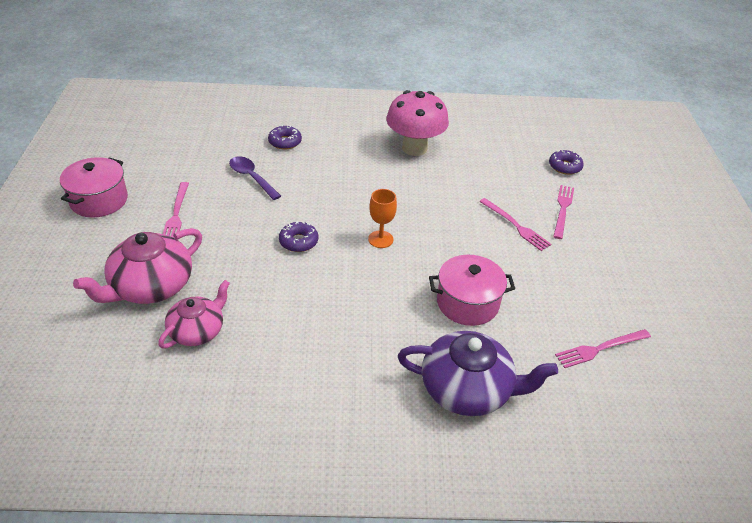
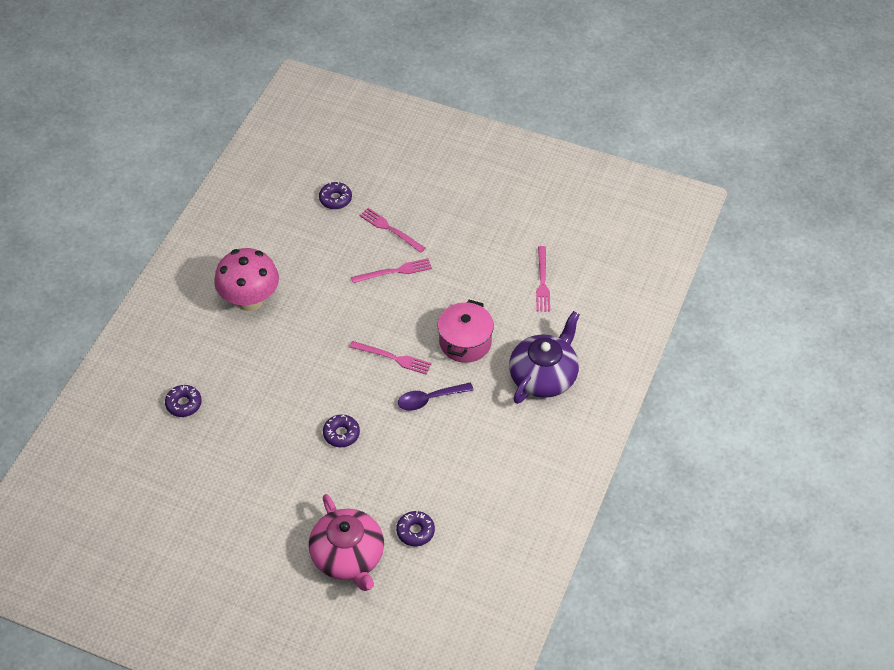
camera: 65 degrees left, 10 degrees up
(99, 200) = (204, 583): pink pot -> none
(176, 214) = (257, 521): pink fork -> pink fork (393, 358)
(197, 330) = (415, 531): pink teapot -> purple donut
(251, 177) = (230, 447): purple spoon -> purple spoon (429, 399)
(380, 239) = (366, 373): orange goblet -> none

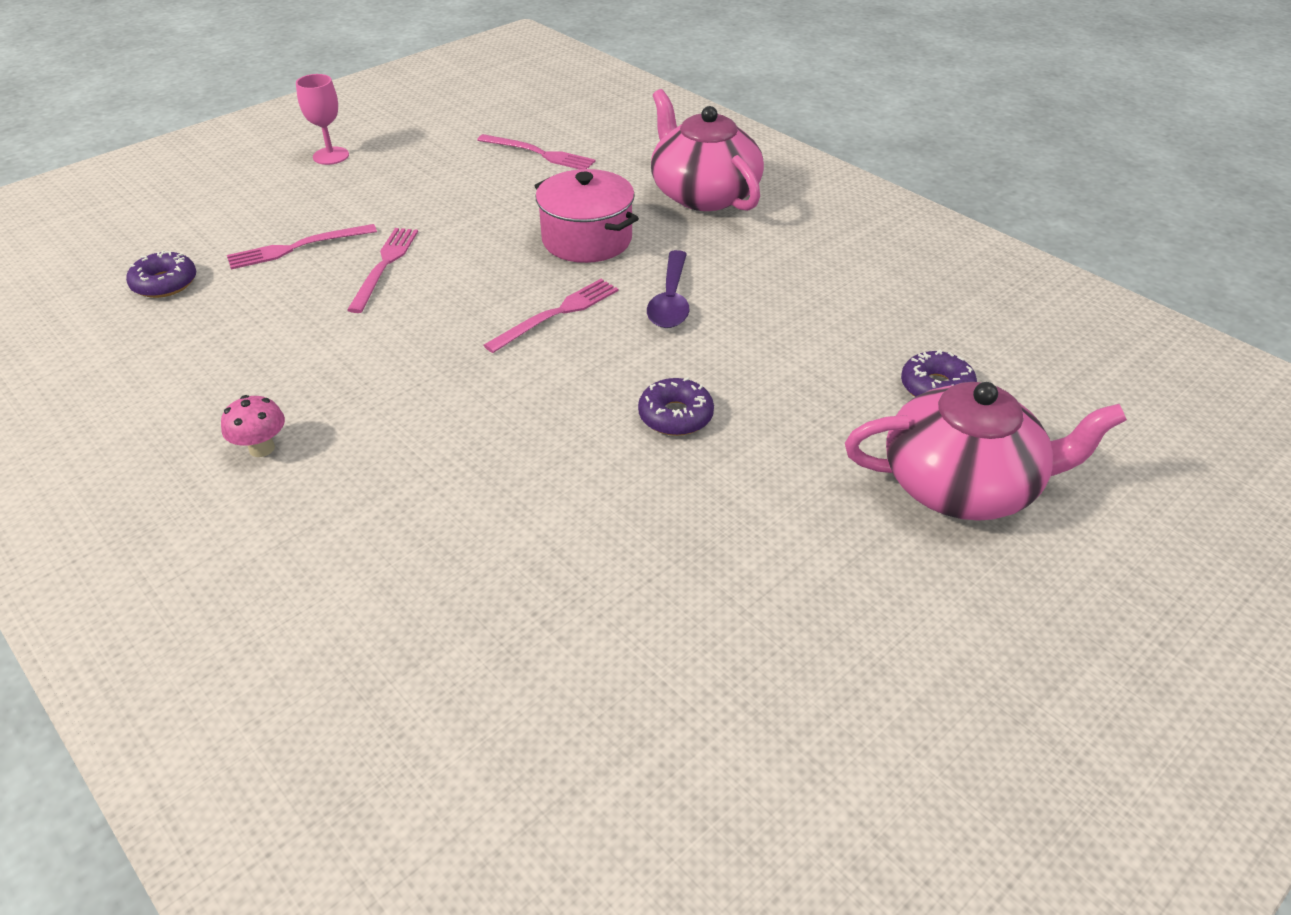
camera: 65 degrees left, 10 degrees down
(184, 404) = (428, 635): purple donut -> none
(250, 300) = (262, 448): pink mushroom -> pink mushroom, size x0.42
(482, 192) = (331, 156): none -> pink goblet
(544, 376) = (703, 194): purple teapot -> pink teapot

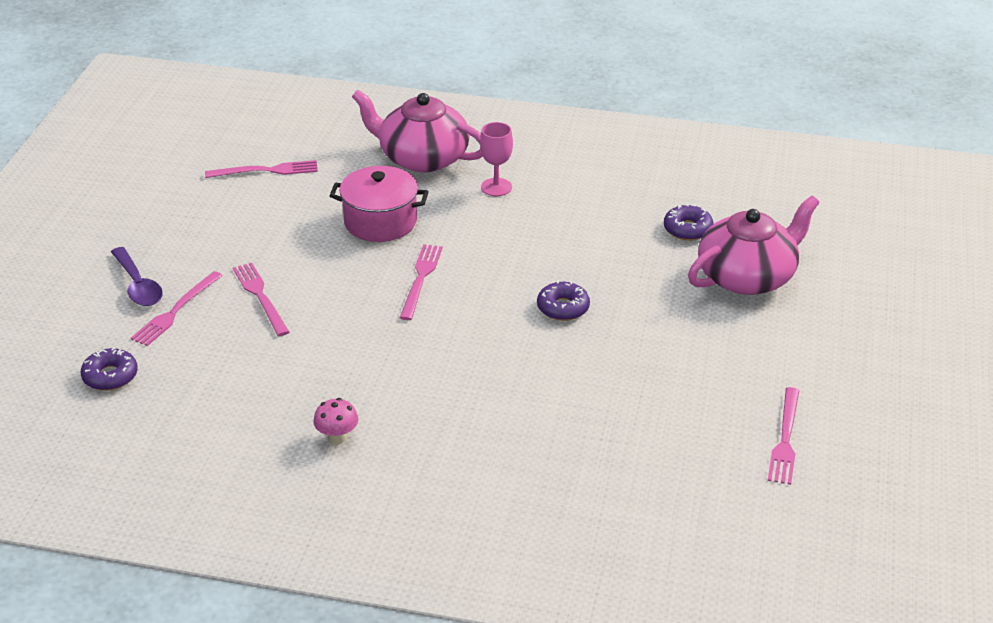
camera: 35 degrees left, 5 degrees down
(331, 156) = (99, 234): pink goblet -> pink goblet (496, 187)
(670, 300) = (483, 240): purple spoon -> purple spoon (138, 285)
(786, 765) = (785, 439): none -> pink fork

